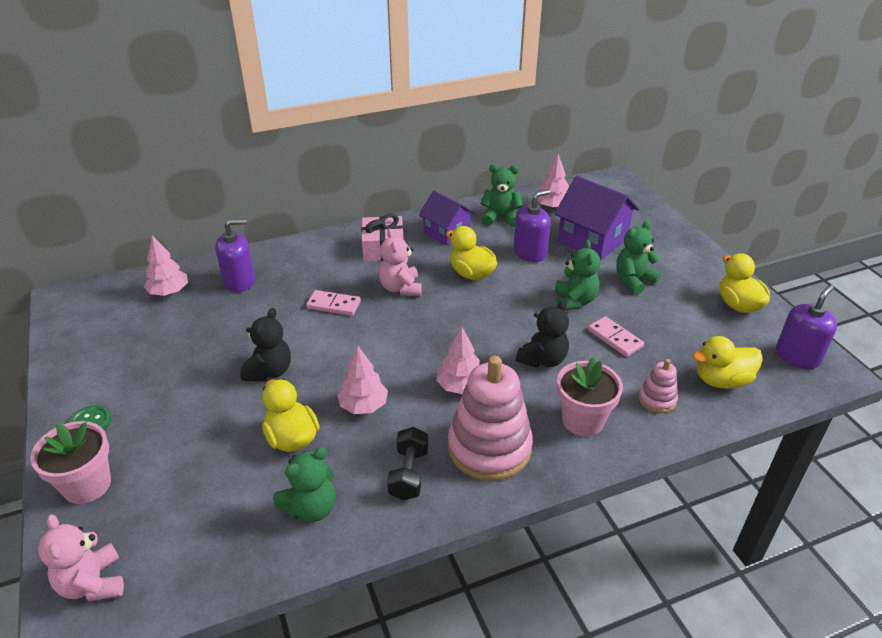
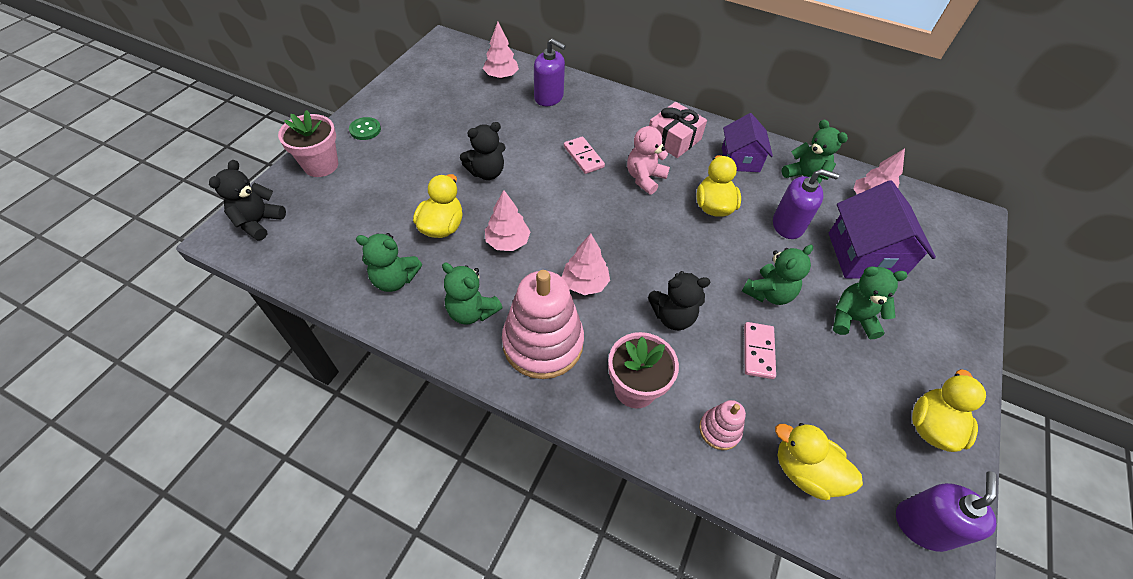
camera: 45 degrees right, 15 degrees up
(93, 583) = (259, 222): pink teddy bear -> black teddy bear
(409, 474) = (472, 311): black dumbbell -> green teddy bear
(797, 356) = (923, 525): purple soap dispenser -> purple soap dispenser turned 60 degrees counterclockwise

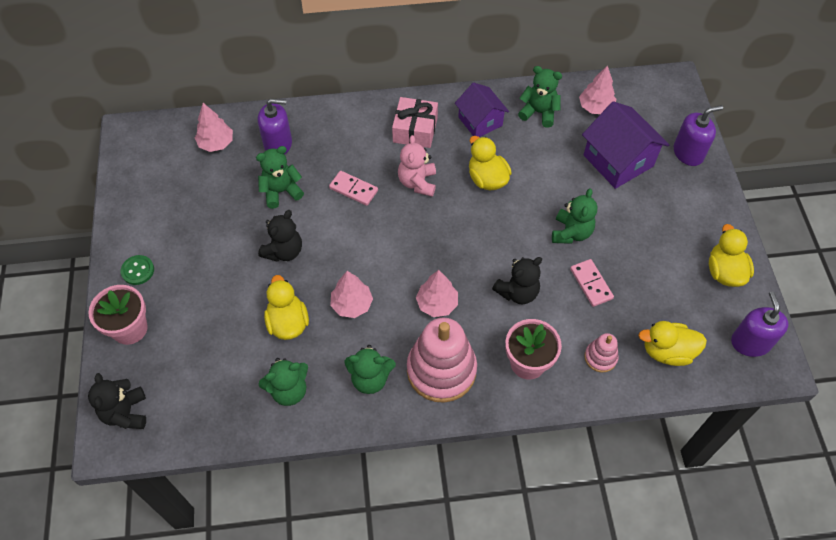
camera: 30 degrees left, 5 degrees up
(788, 225) = (551, 164): purple soap dispenser -> purple soap dispenser (688, 153)
(852, 319) = (637, 220): green teddy bear -> green teddy bear (281, 191)

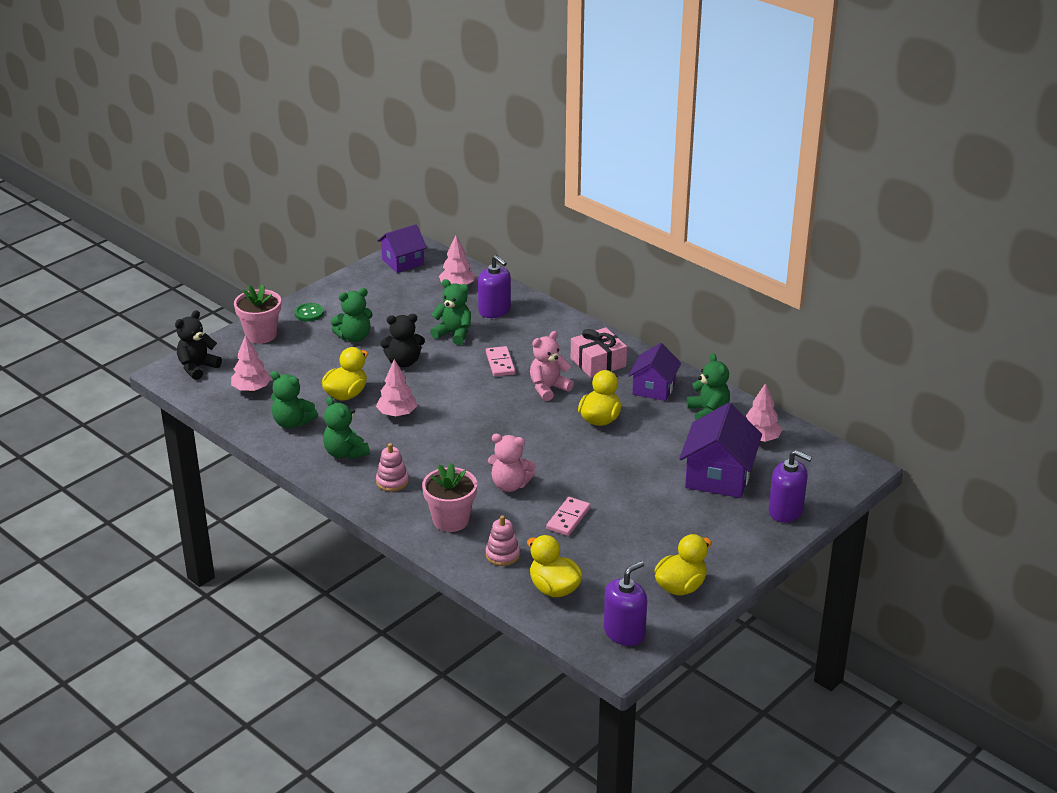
camera: 50 degrees right, 25 degrees down
(138, 154) = (403, 262): none -> purple house
(437, 304) = (448, 451): pink tree -> pink tree (251, 389)
(441, 370) = (392, 481): pink stacking toy -> pink stacking toy, size x0.47
(517, 292) = (510, 485): black teddy bear -> pink teddy bear
(571, 232) = (606, 485): green teddy bear -> green teddy bear (354, 337)

